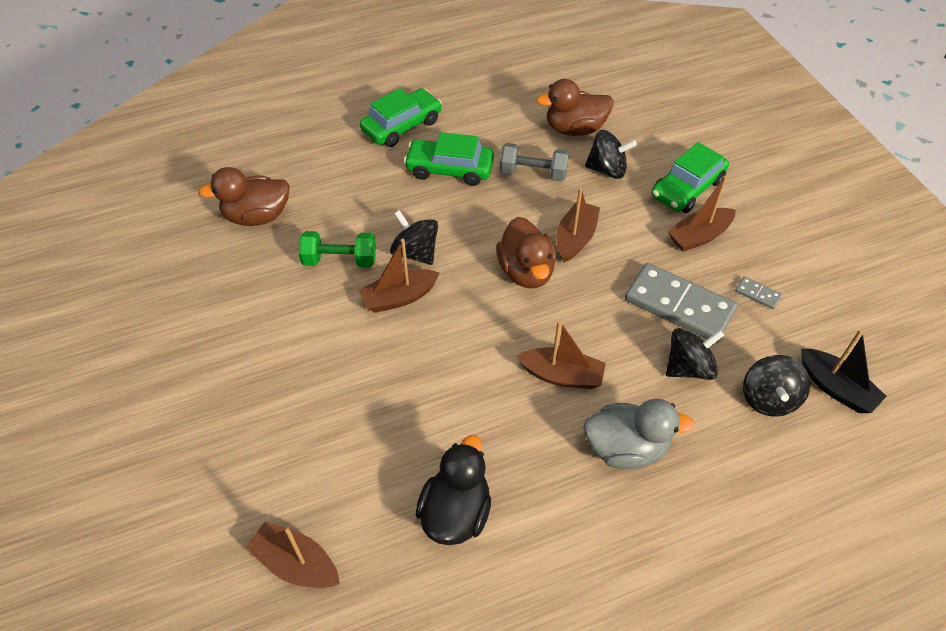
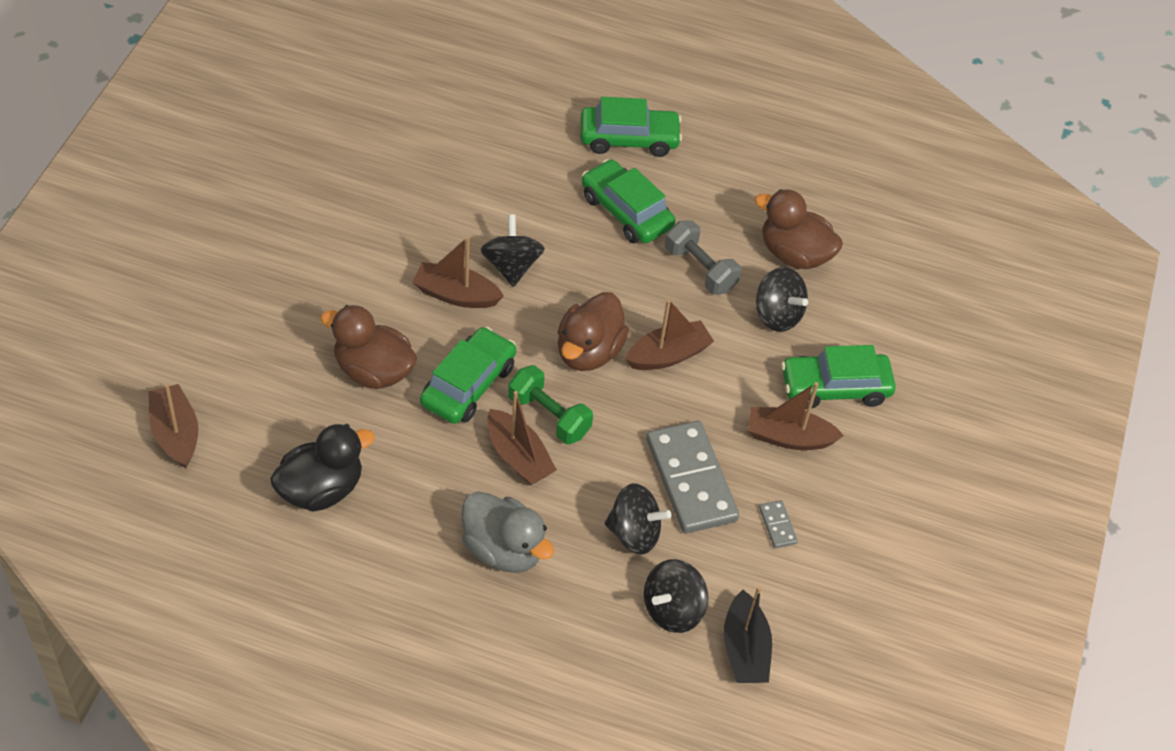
camera: 35 degrees right, 0 degrees up
(257, 216) = (412, 140): brown duck -> brown duck (373, 371)
(340, 260) = (441, 227): green dumbbell -> green dumbbell (549, 416)
(474, 352) = (468, 385): none -> green car

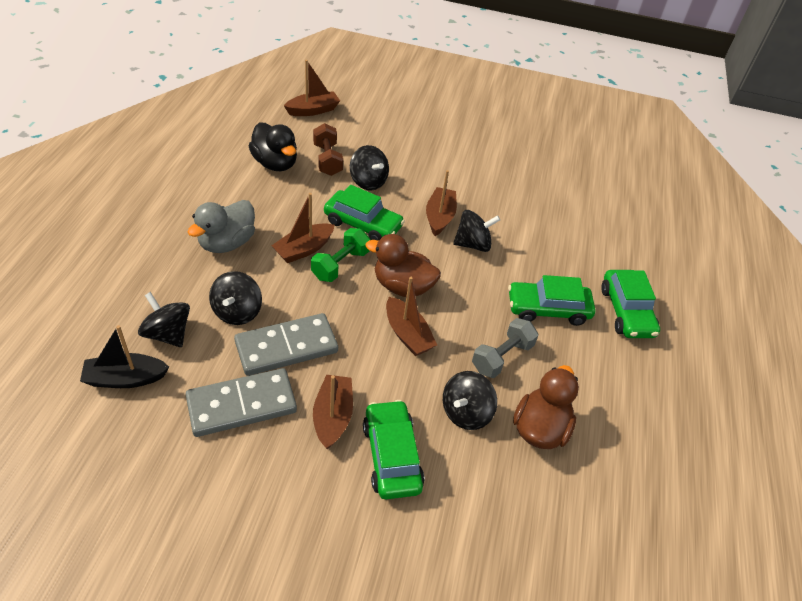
camera: 85 degrees right, 5 degrees down
(316, 419) = (327, 160): none -> brown dumbbell
(373, 371) = (368, 181): brown duck -> black spinning top
(626, 212) = (548, 309): green car -> green car turned 135 degrees counterclockwise
(777, 525) = (242, 405): grey domino -> grey domino, size x2.40

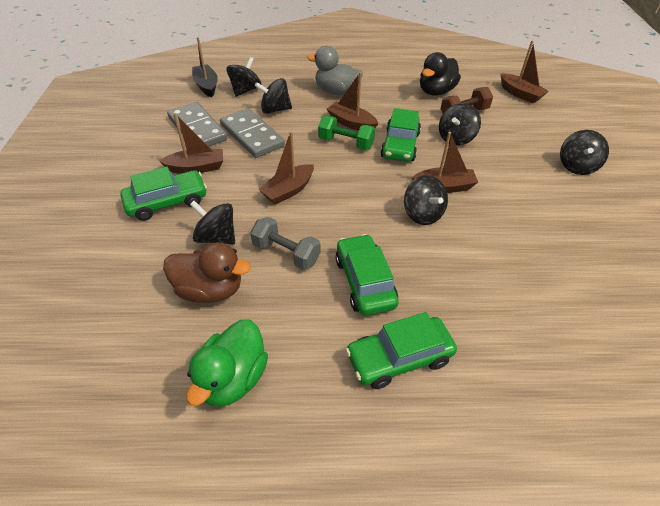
camera: 80 degrees right, 0 degrees up
(402, 286) = (341, 179): brown duck -> none
(438, 128) = (576, 166): none -> black spinning top
(640, 425) = (233, 378): none -> green duck

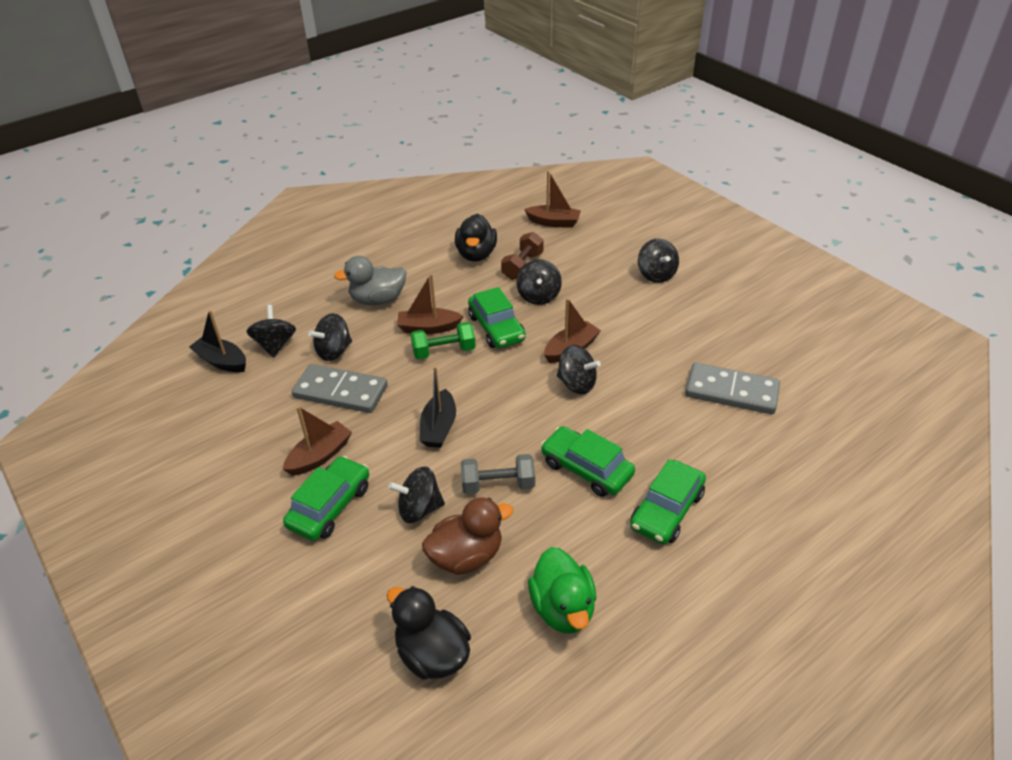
camera: 35 degrees left, 5 degrees down
(113, 344) = (432, 654): none -> black duck
(197, 129) = (270, 415): grey domino -> grey domino (731, 392)
(288, 190) = (439, 427): brown boat -> black boat

